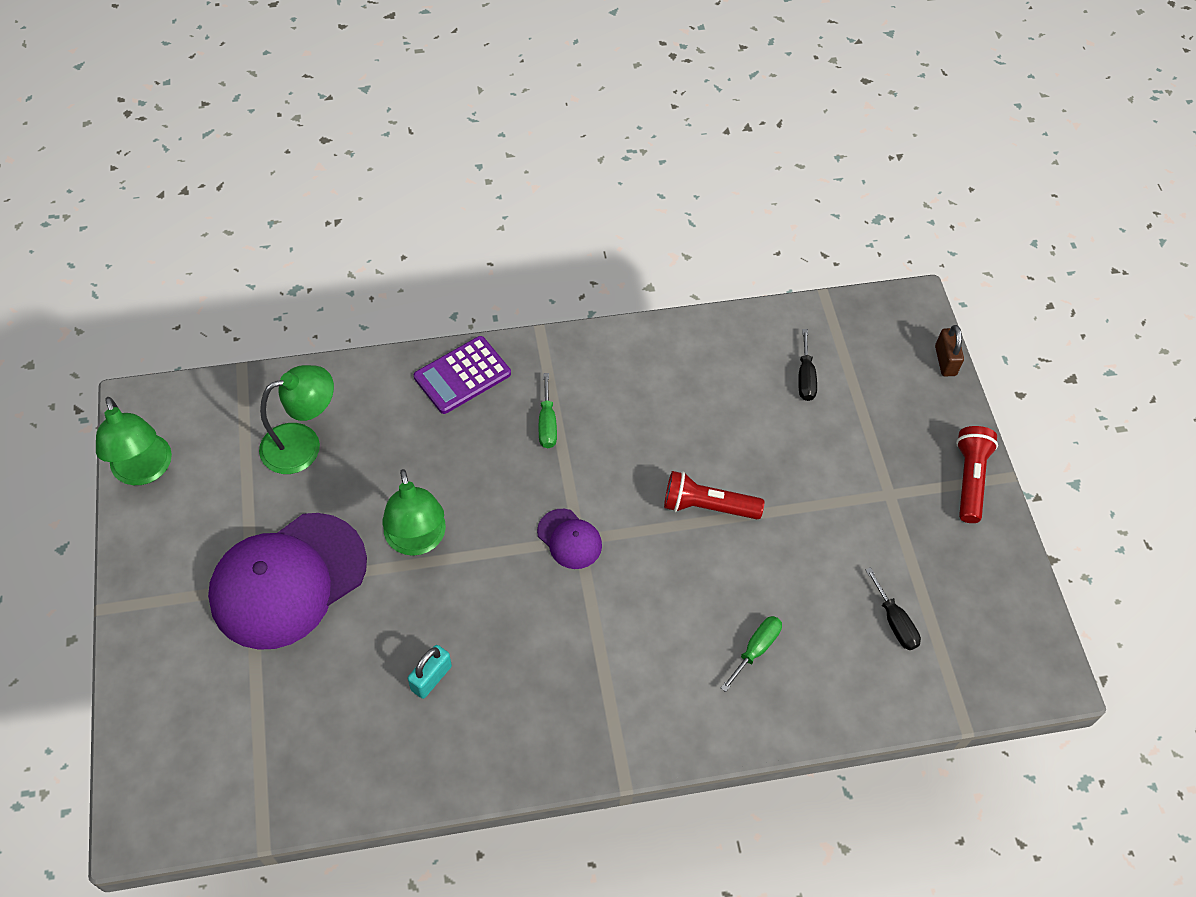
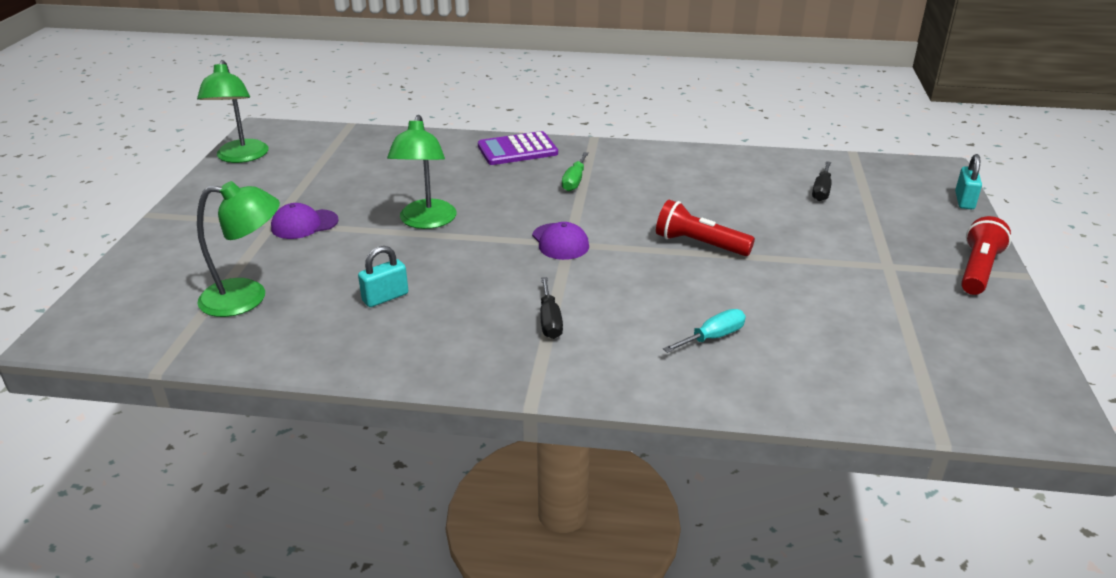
camera: 20 degrees right, 25 degrees down
(288, 581) = (304, 224): purple cap -> purple cap, size x0.45
(303, 444) = (369, 163): green lamp -> green lamp (247, 297)
(756, 649) = (713, 337): green screwdriver -> turquoise screwdriver
(894, 622) = (873, 346): black screwdriver -> black screwdriver (550, 321)
(945, 361) = (964, 201): brown padlock -> turquoise padlock

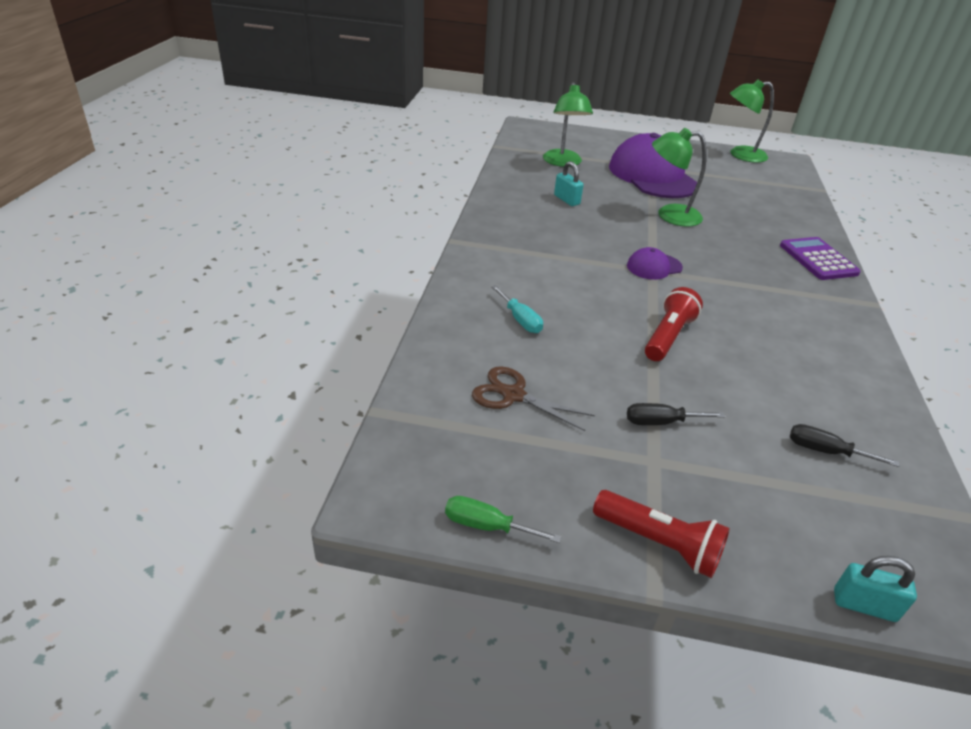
camera: 90 degrees right, 5 degrees up
(304, 224) = (652, 176): purple cap -> purple cap, size x2.24
(550, 321) = (541, 253): black screwdriver -> black screwdriver (661, 422)
(574, 181) = (768, 283): green screwdriver -> green screwdriver (487, 526)
(852, 341) = (513, 395): none -> brown scissors

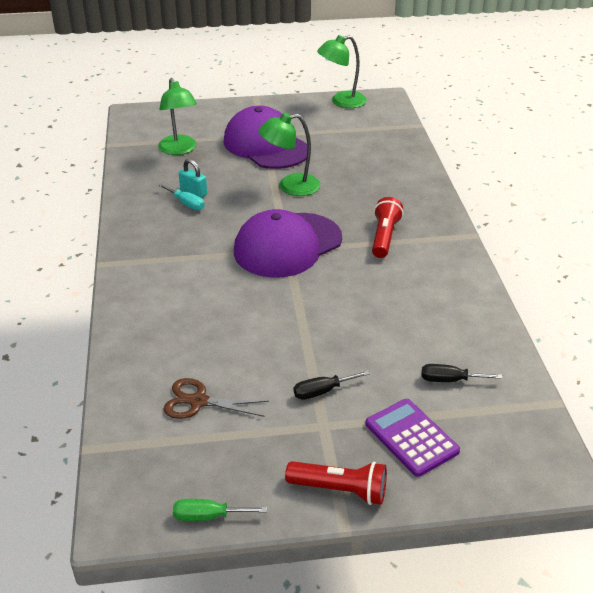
camera: 15 degrees left, 0 degrees up
(520, 320) = (185, 329): turquoise screwdriver -> turquoise screwdriver (186, 203)
(654, 267) = (287, 245): purple cap -> purple cap, size x2.24
(668, 336) = (312, 312): red flashlight -> red flashlight (384, 237)
(818, 259) = (424, 202): purple calculator -> purple calculator (411, 437)
(864, 605) = (489, 491): turquoise padlock -> none

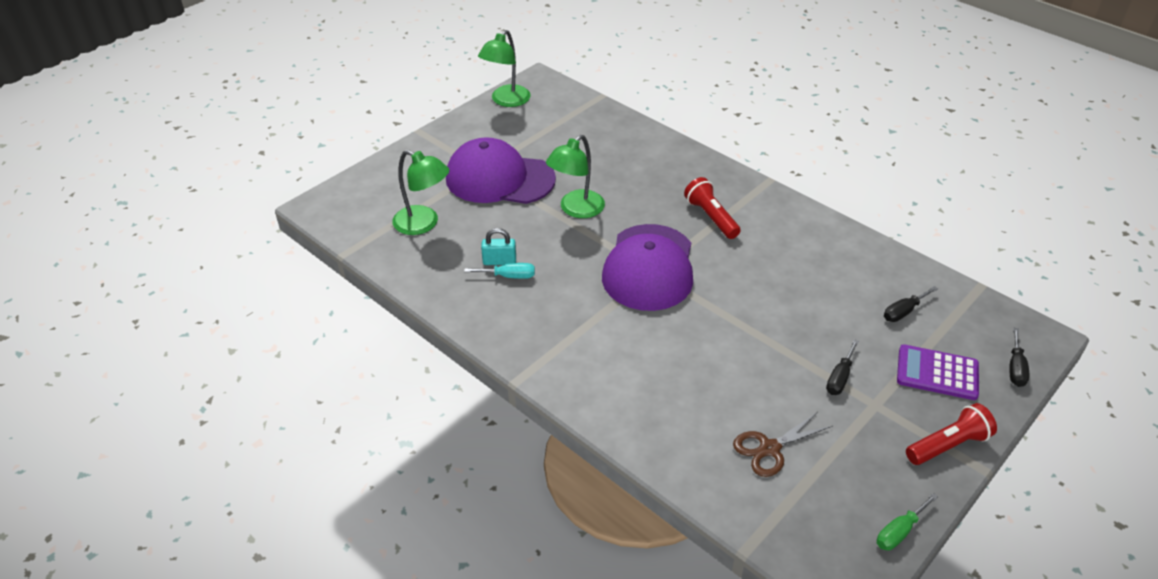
camera: 40 degrees left, 5 degrees up
(492, 478) = (1015, 368): none -> black screwdriver

